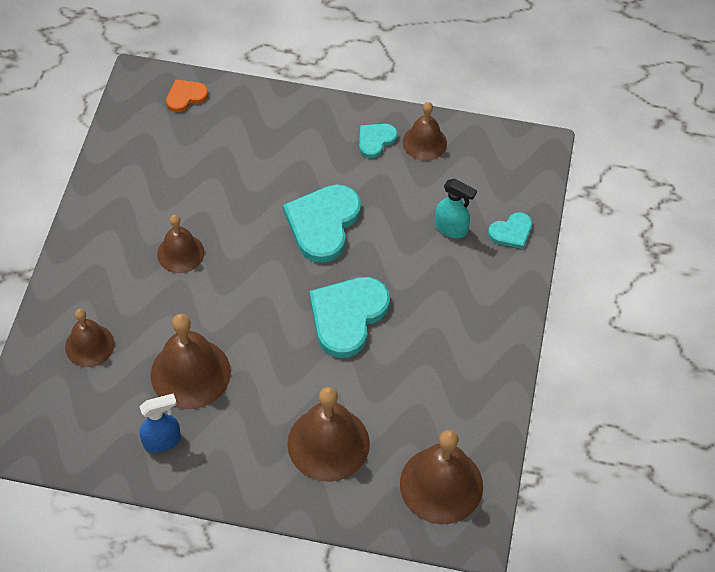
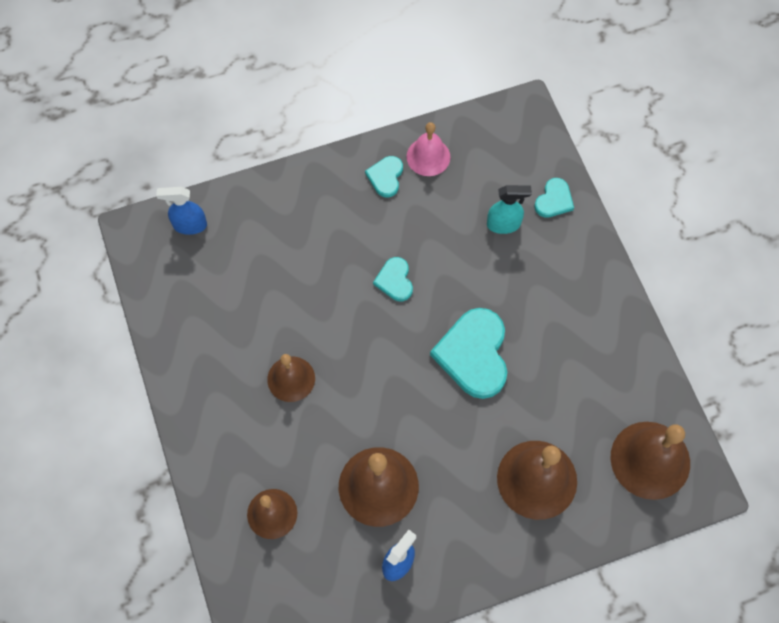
camera: 30 degrees left, 10 degrees up
(185, 96) = (189, 225): orange heart -> blue spray bottle
(323, 224) = (395, 280): turquoise heart -> turquoise heart, size x0.52
(424, 142) = (428, 156): brown bell -> pink bell

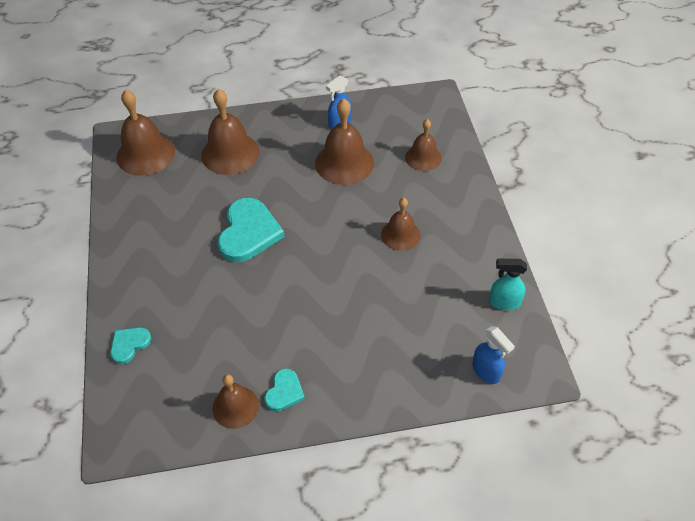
camera: 170 degrees left, 15 degrees down
(189, 225) = (486, 371): blue spray bottle -> blue spray bottle turned 45 degrees clockwise
(395, 280) = (299, 295): turquoise heart -> none
(428, 156) = (235, 407): pink bell -> brown bell
(504, 224) = (185, 329): turquoise spray bottle -> turquoise spray bottle (504, 302)

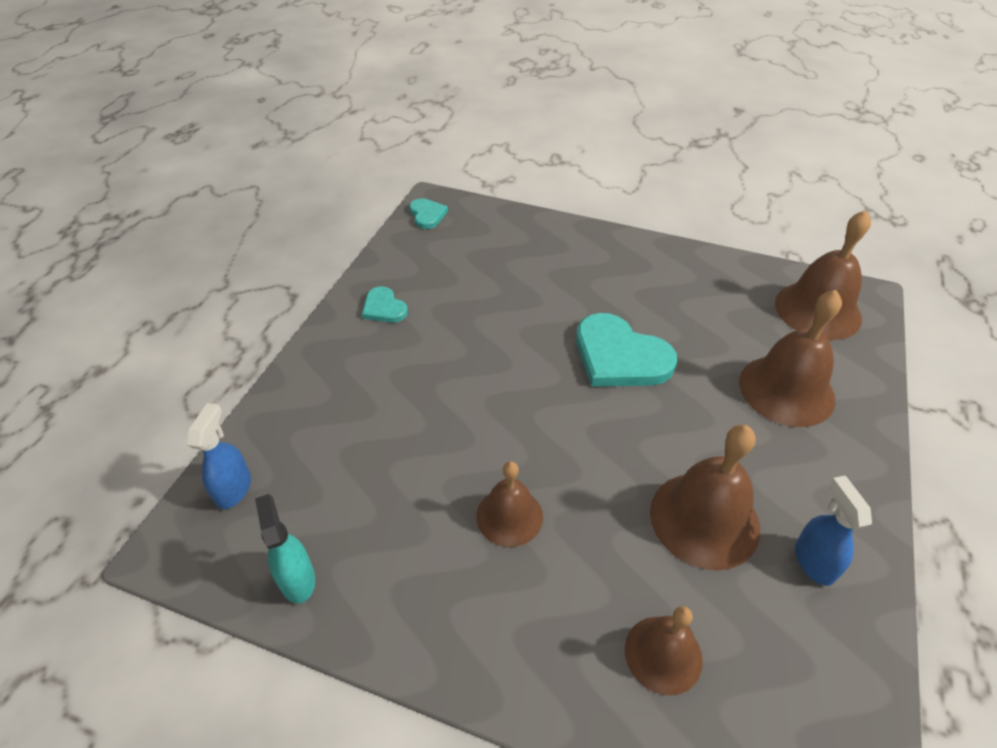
camera: 120 degrees right, 5 degrees down
(129, 345) = (527, 230): turquoise heart -> turquoise heart (427, 215)
(235, 407) = (400, 272): brown bell -> none
(486, 371) = (234, 489): blue spray bottle -> blue spray bottle turned 105 degrees clockwise
(504, 302) = (297, 579): turquoise spray bottle -> turquoise spray bottle turned 60 degrees counterclockwise

